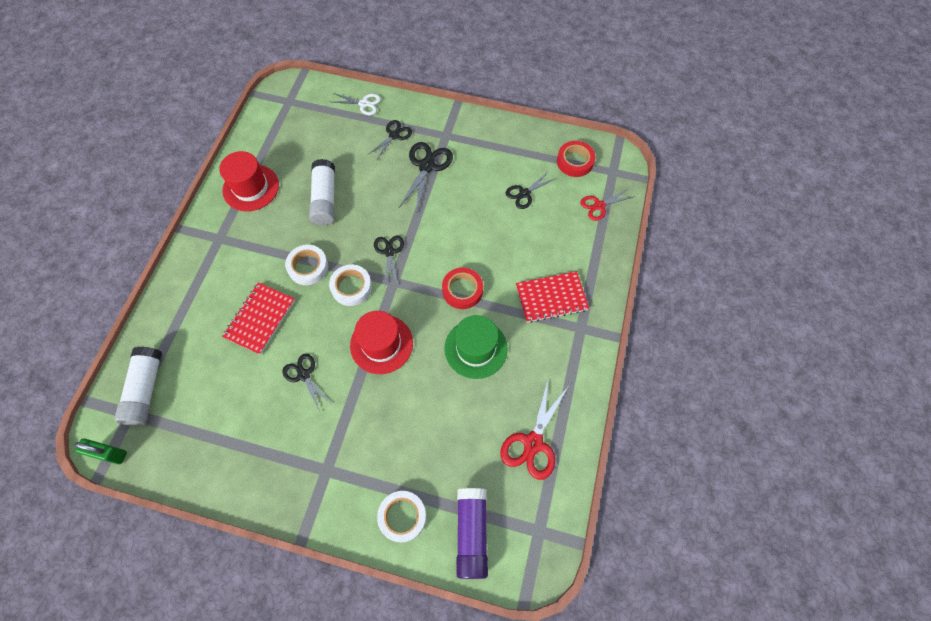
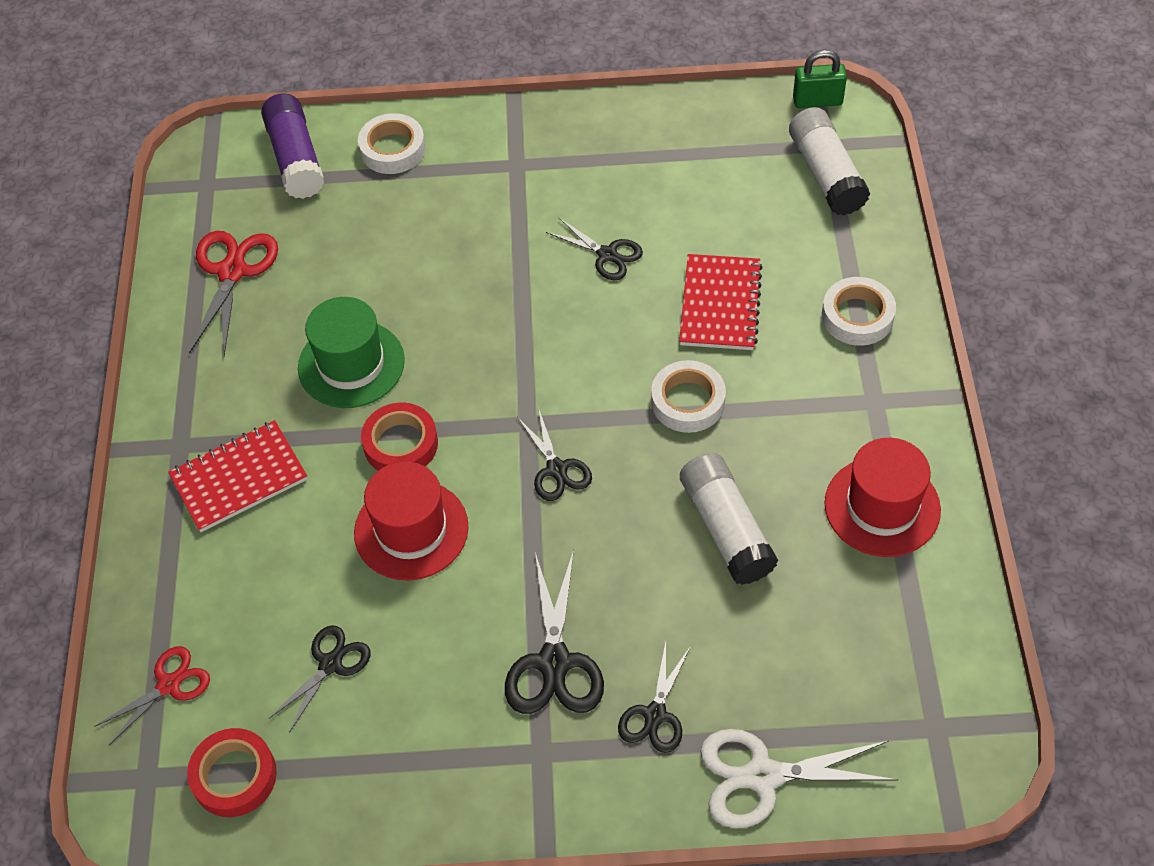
camera: 165 degrees right, 10 degrees down
(351, 287) = (595, 392): white tape -> white tape (857, 316)
(364, 104) = (762, 776): white scissors -> white scissors, size x1.56
(381, 344) = (506, 327): red hat -> red hat (411, 530)

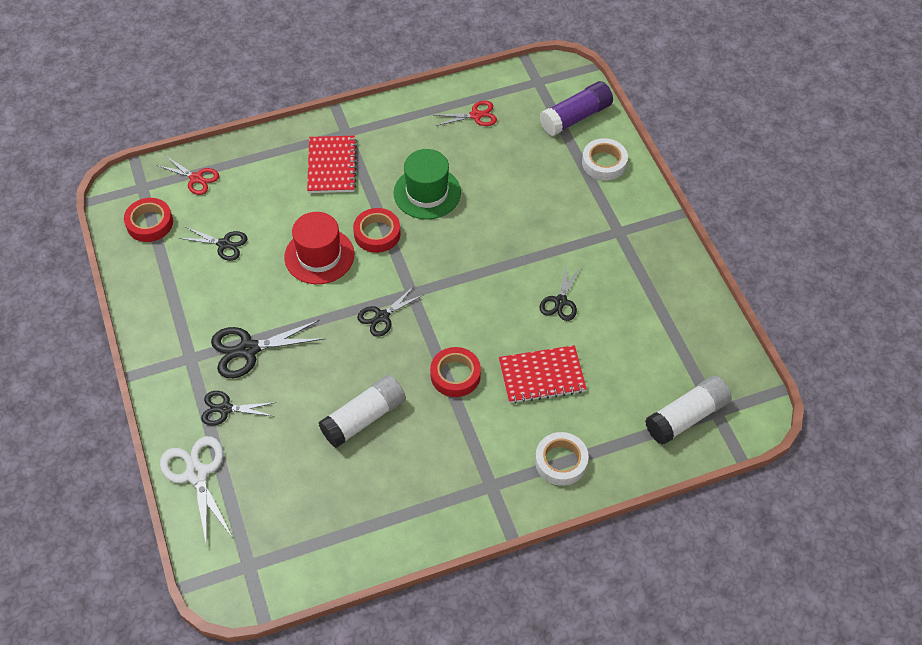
camera: 70 degrees right, 0 degrees up
(232, 271) = (476, 115): red scissors -> red scissors, size x0.64
(239, 478) = (331, 166): red notebook -> red notebook turned 45 degrees clockwise
(688, 401) = (455, 375): white tape -> red tape
(817, 101) = (757, 397): green padlock -> none
(882, 507) = (405, 505): red hat -> none

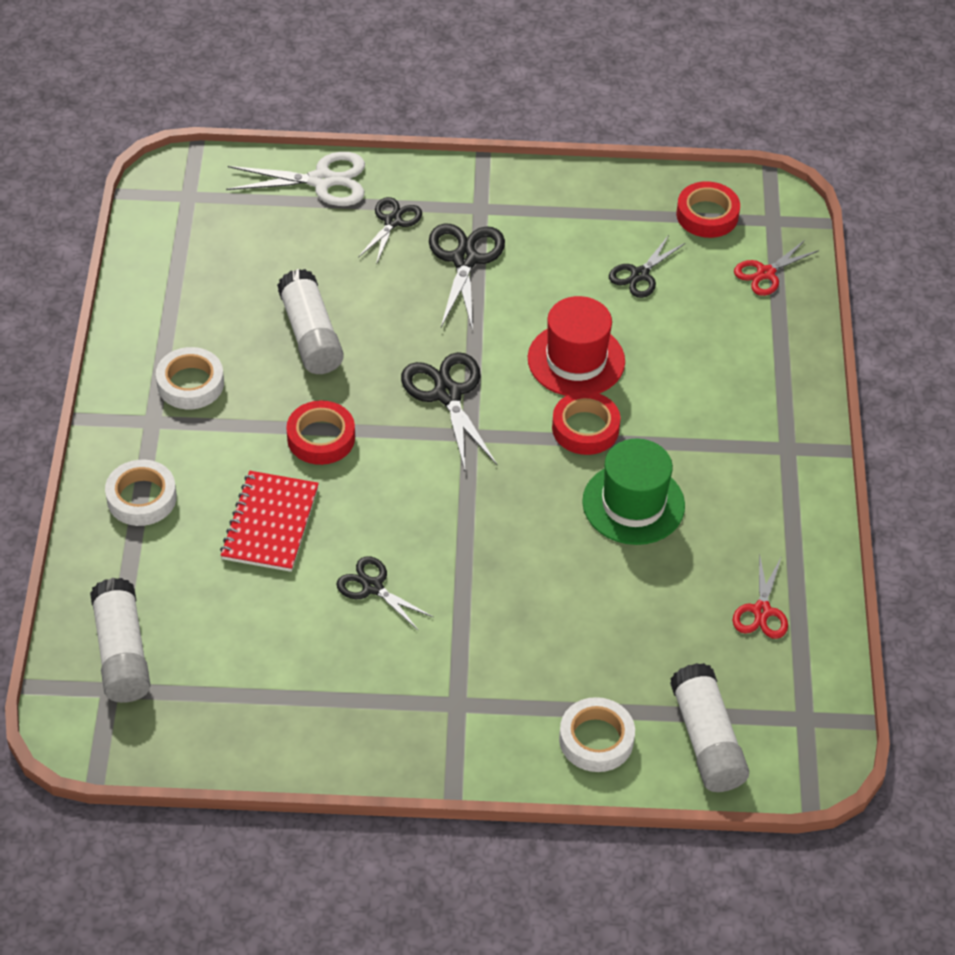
camera: 110 degrees right, 5 degrees down
(331, 166) = (729, 415): red notebook -> none
(382, 317) = (447, 394): black scissors -> black scissors, size x1.56
(445, 476) = (190, 383): none -> white tape
(575, 117) = (706, 740): purple glue stick -> white glue stick

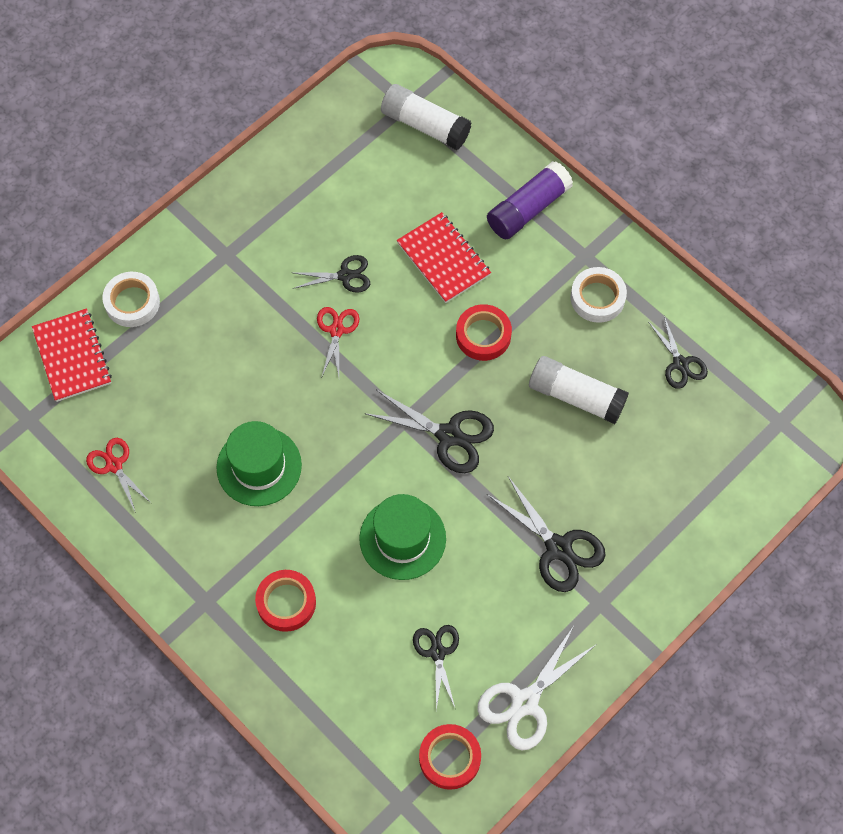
camera: 135 degrees right, 15 degrees up
(141, 498) = (528, 209): white tape -> purple glue stick
(322, 181) = (721, 519): white scissors -> white scissors (524, 703)
(393, 221) = (638, 532): black scissors -> black scissors (680, 364)
(576, 360) = (402, 538): red hat -> green hat
(585, 428) = (342, 492): red tape -> red tape (286, 602)
(706, 740) = (72, 356): white glue stick -> red notebook
(765, 273) = (357, 742): red scissors -> red scissors (336, 330)

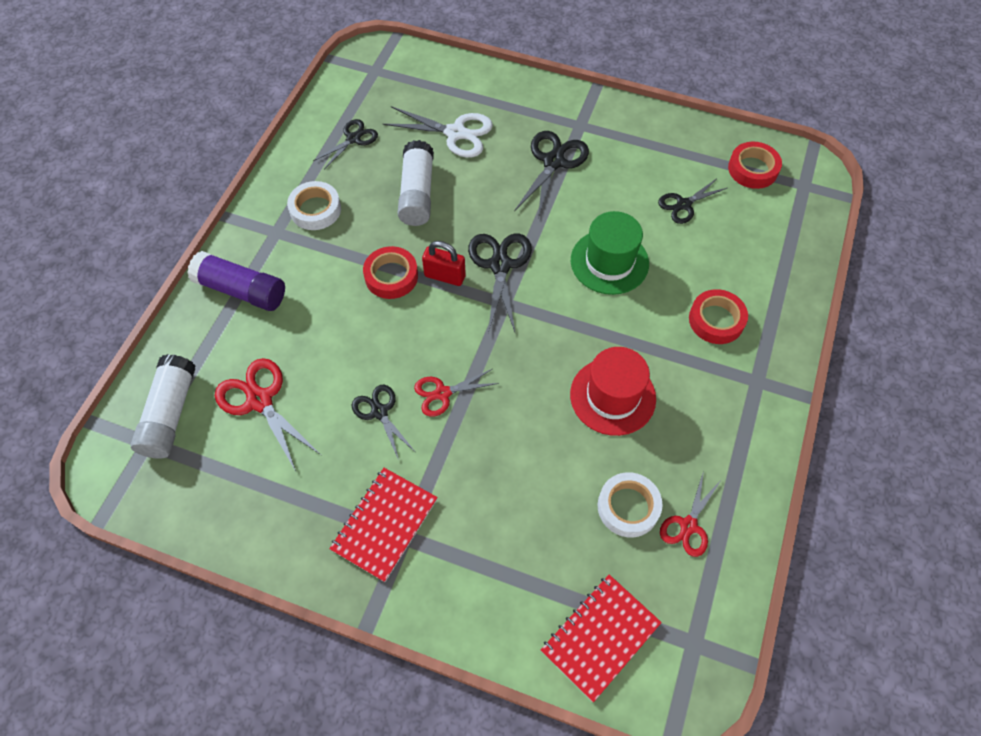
camera: 115 degrees left, 5 degrees down
(132, 302) = (506, 607): white tape -> white tape (628, 507)
(259, 466) = (612, 396): green hat -> red hat
(404, 191) = (259, 400): none -> red scissors
(443, 259) = (325, 336): red notebook -> red notebook (385, 524)
(460, 381) = (445, 276): none -> red padlock
(524, 703) = (682, 142): white scissors -> white scissors (456, 133)

